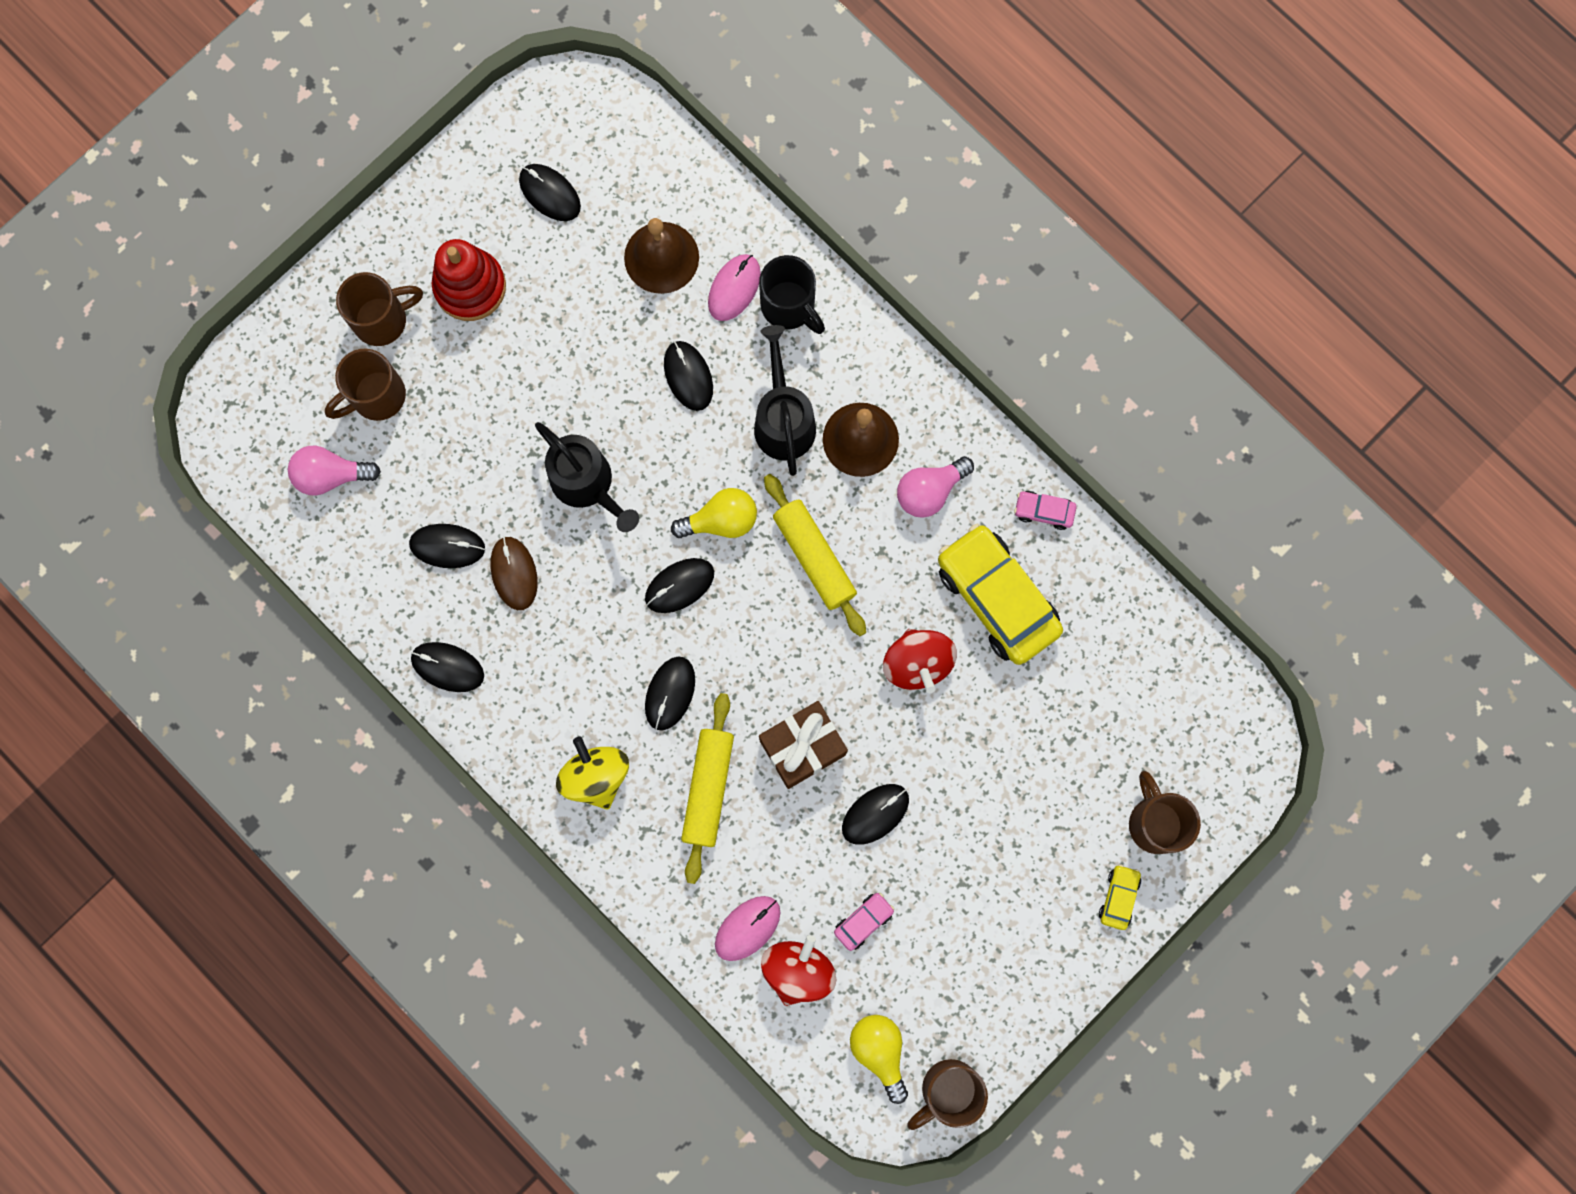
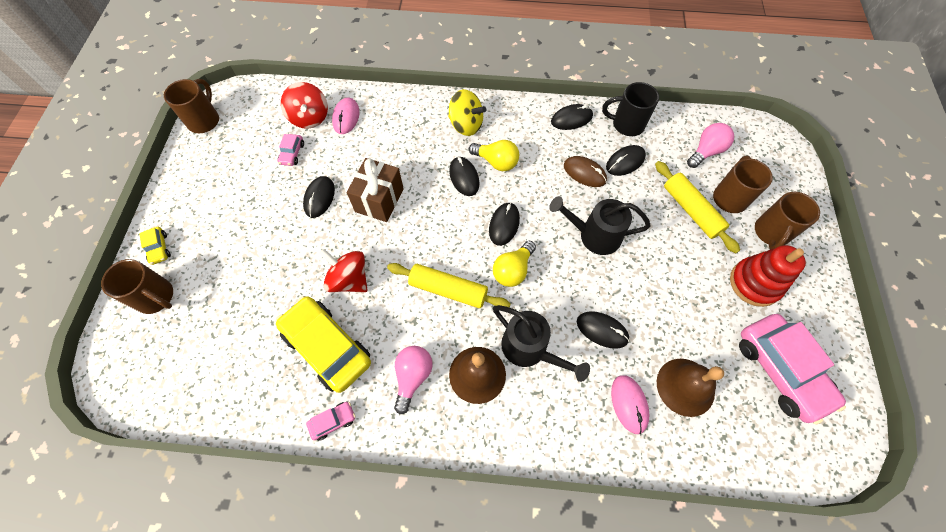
camera: 140 degrees right, 15 degrees down
(550, 193) = (780, 370): black mouse -> pink car
(708, 788) = (410, 154): yellow rolling pin -> yellow rolling pin (691, 210)
(789, 306) = (588, 421): black mug -> black mug (626, 124)
(879, 1051) = (248, 114): yellow light bulb -> yellow light bulb (496, 162)
(997, 598) = (327, 347): yellow car -> yellow car turned 150 degrees counterclockwise

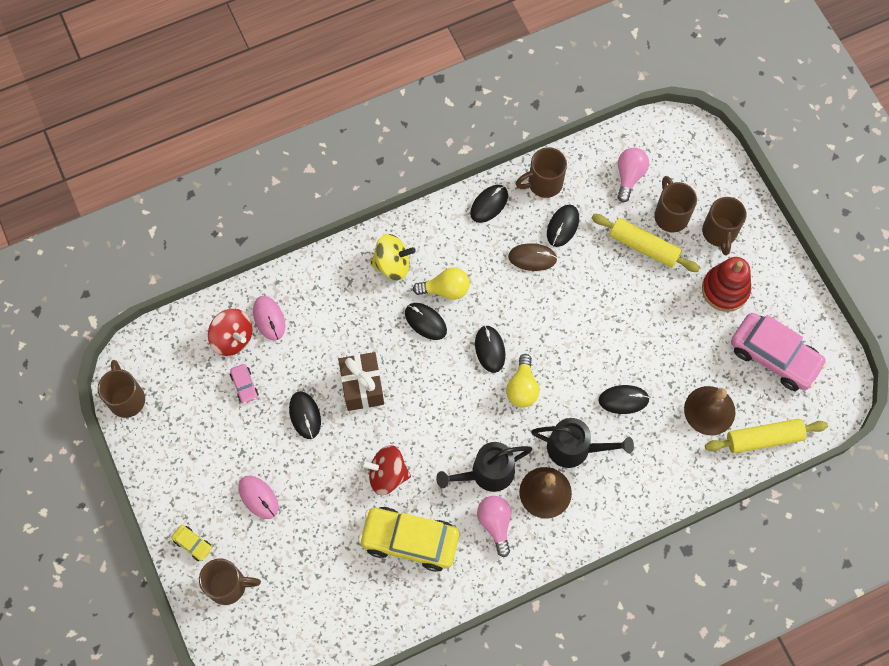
camera: 30 degrees left, 5 degrees up
(333, 421) = (455, 593): pink car -> none
(448, 289) = (478, 436): yellow rolling pin -> yellow rolling pin (763, 438)
(593, 235) = (573, 317): black watering can -> black watering can (486, 473)
(626, 124) = (543, 183): black mug -> brown mug
(629, 404) = (674, 448): pink mouse -> pink mouse (258, 497)

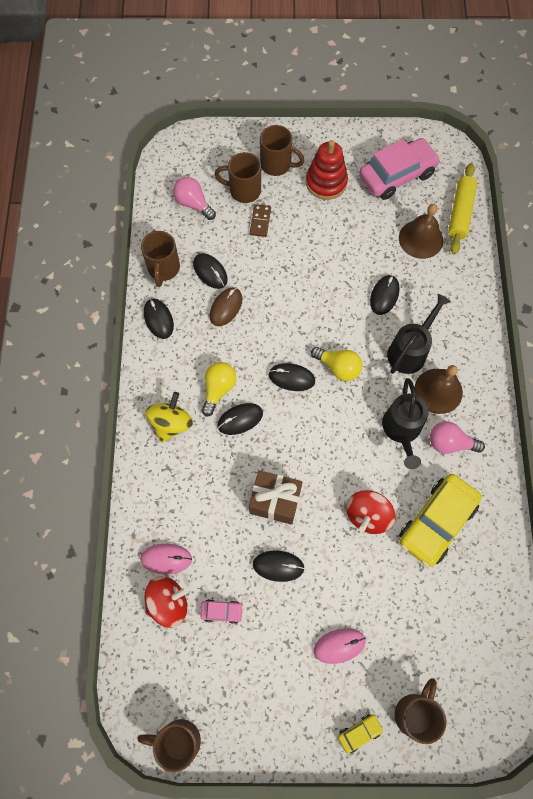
camera: 65 degrees left, 0 degrees up
(643, 247) = (260, 221): yellow rolling pin -> brown domino

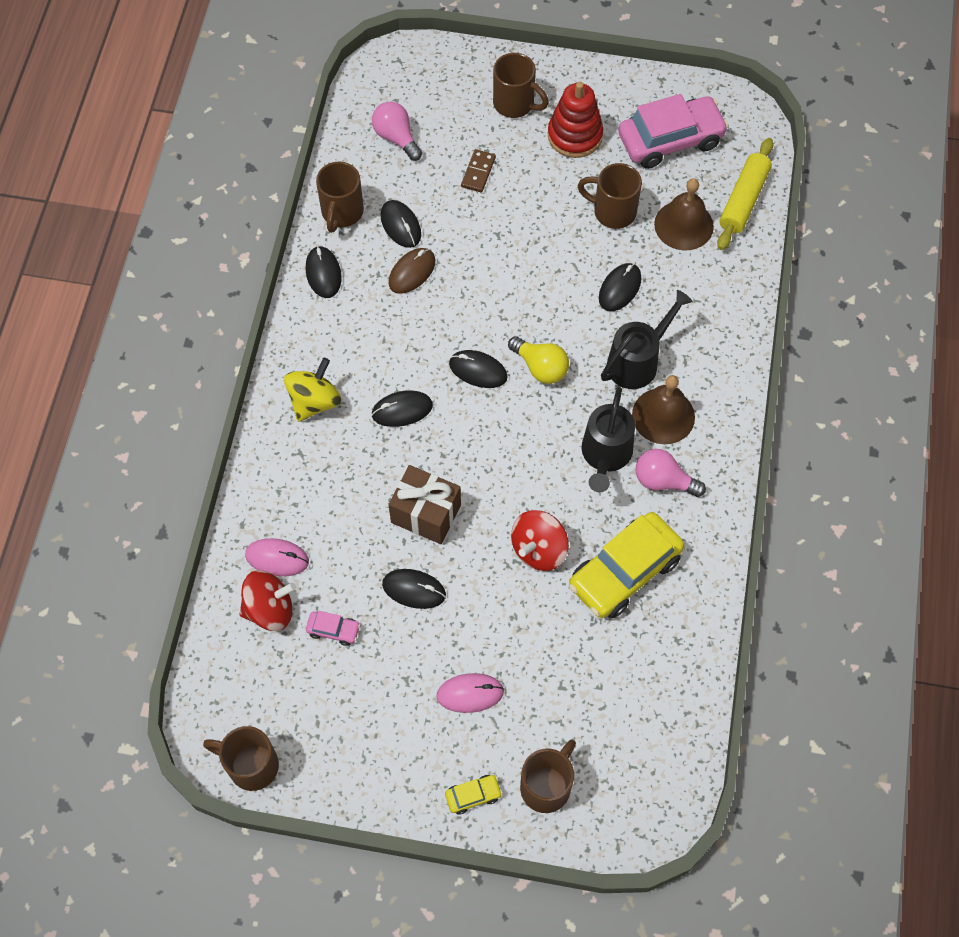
camera: 10 degrees right, 5 degrees down
(218, 389) = (382, 370): yellow light bulb -> none
(243, 190) = (464, 130): brown mug -> brown mug (612, 211)

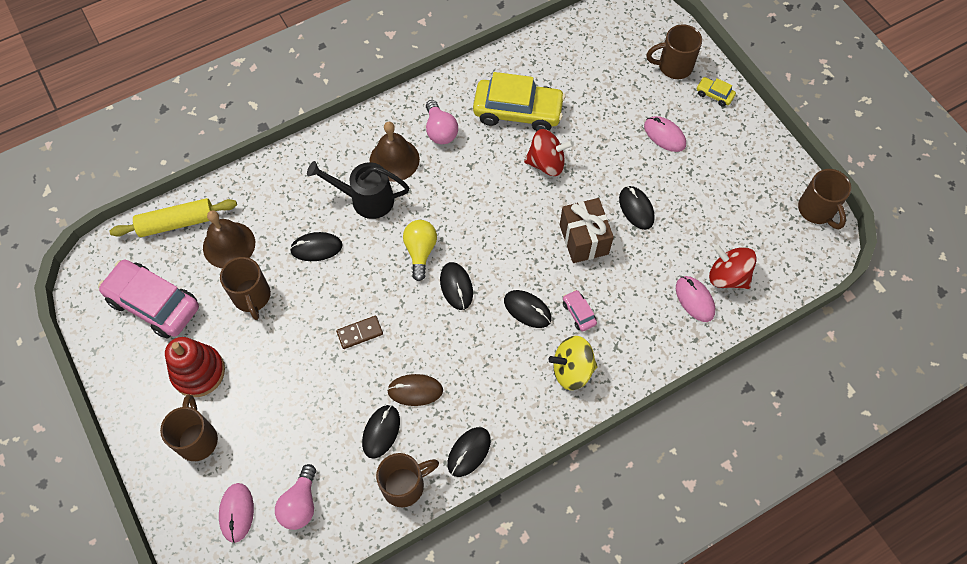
camera: 130 degrees left, 0 degrees up
(333, 630) = (703, 231): pink car -> pink car (579, 313)
(430, 95) = (236, 512): none -> pink mouse
(478, 172) = (287, 414): brown domino -> brown domino (360, 333)
(605, 456) = (451, 171): black watering can -> none

